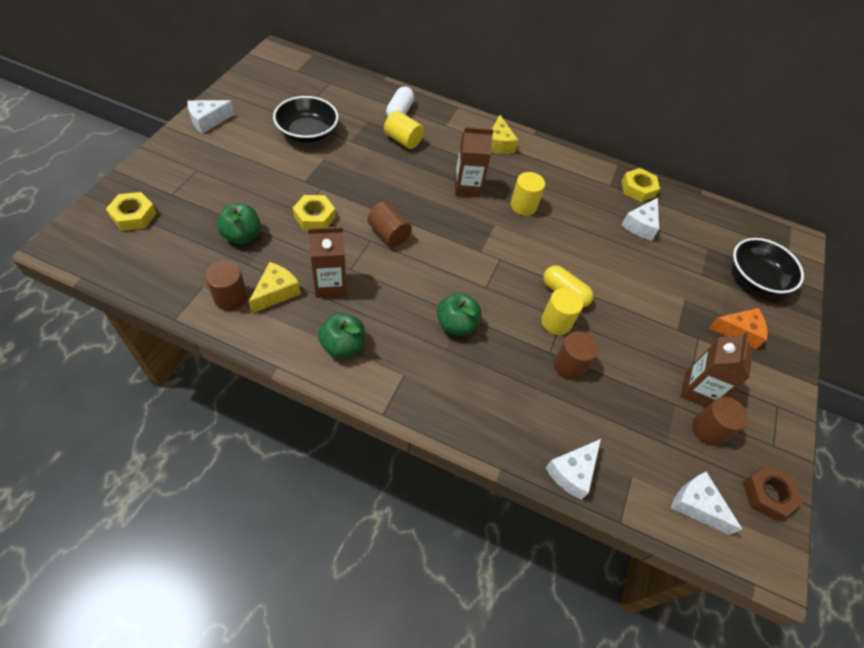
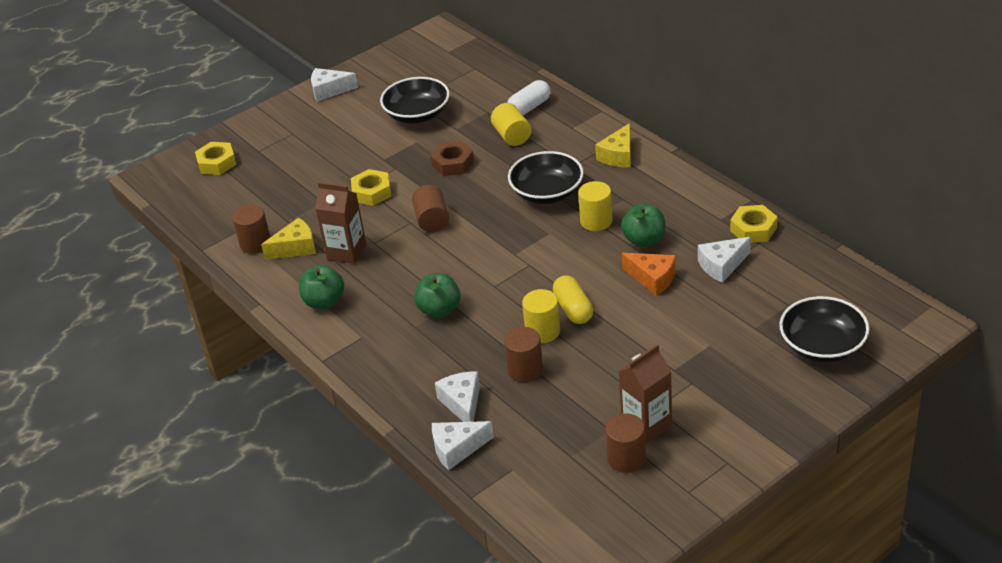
camera: 40 degrees right, 15 degrees down
(242, 236) = (296, 196): green apple -> green apple (644, 240)
(467, 187) = (547, 193): brown carton -> black bowl
(696, 505) = (557, 509): white cheese -> white cheese (462, 403)
(738, 332) = (746, 389): orange cheese -> orange cheese (653, 279)
(767, 494) = (641, 524): brown nut -> brown nut (453, 163)

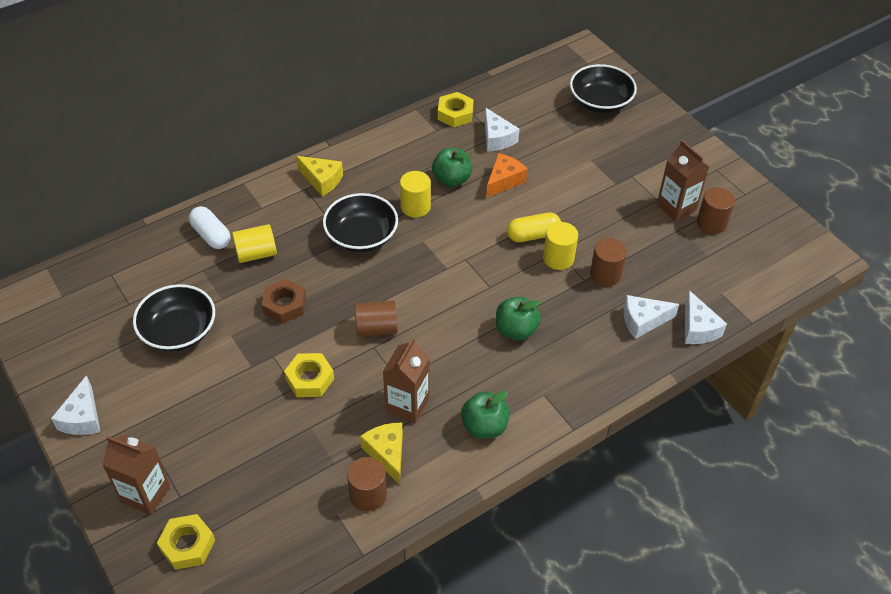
camera: 90 degrees left, 10 degrees up
(261, 135) = (145, 494): none -> brown carton

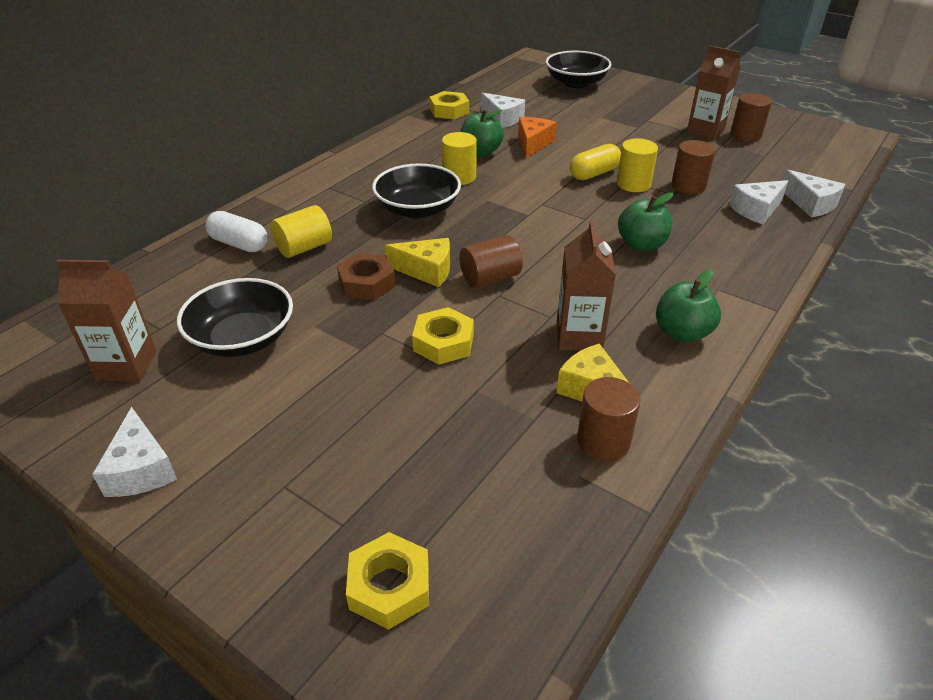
camera: 20 degrees left, 10 degrees down
(145, 494) = (287, 538): brown carton -> brown carton (126, 365)
(322, 180) = (344, 177): yellow cheese -> yellow cheese (426, 270)

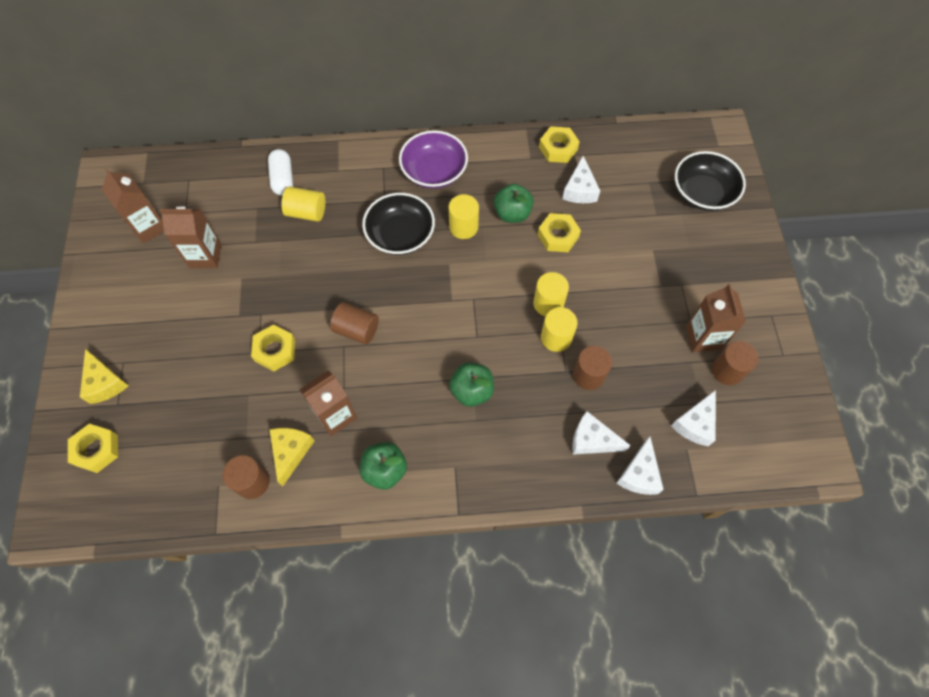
camera: 50 degrees right, 25 degrees up
(141, 469) = (93, 298): white cheese -> white cheese (695, 424)
(242, 338) = (205, 256): black bowl -> brown carton
(367, 283) = (298, 271): brown nut -> none
(378, 166) = (434, 171): none -> purple bowl
(426, 270) = (336, 291): yellow cheese -> yellow cheese (105, 383)
(533, 144) = (558, 236): orange cheese -> yellow nut
(594, 173) = (548, 303): yellow capsule -> yellow cylinder

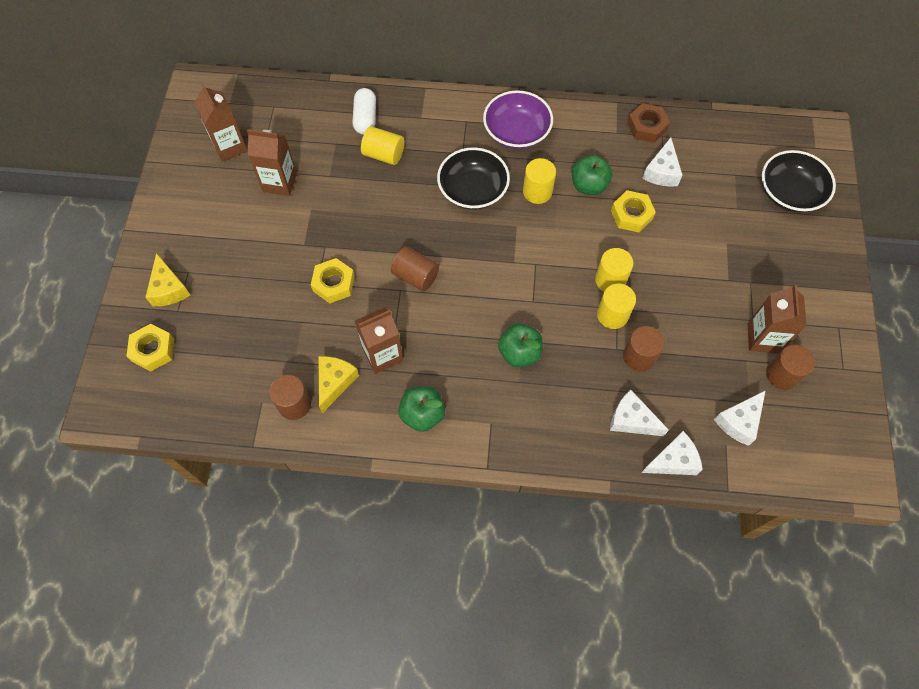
camera: 10 degrees right, 0 degrees up
(558, 148) = (646, 127): yellow nut -> brown nut
(639, 474) = (673, 460): white cheese -> white cheese turned 135 degrees counterclockwise

